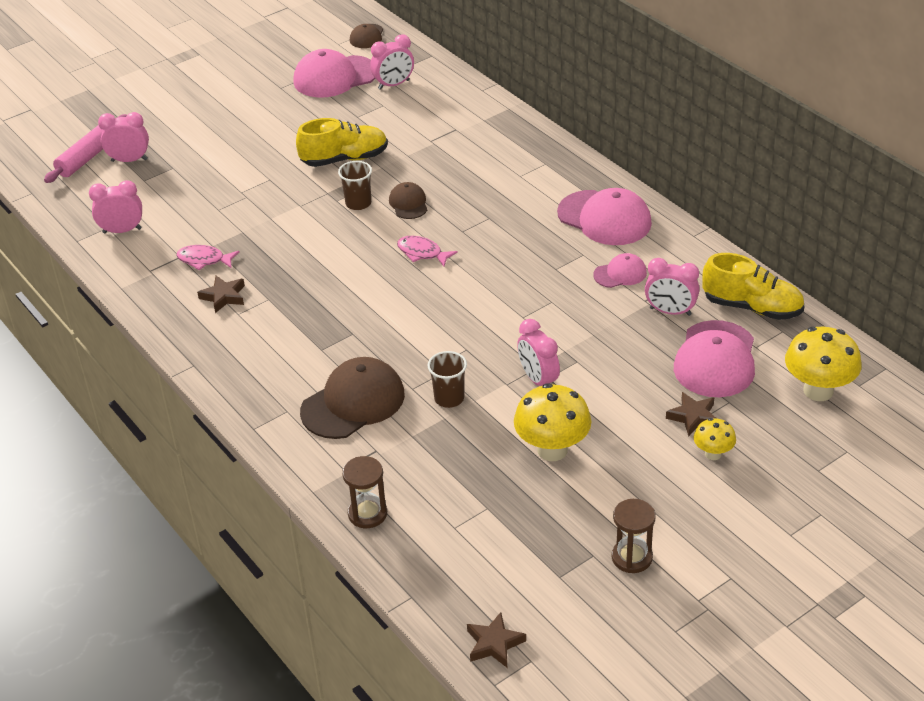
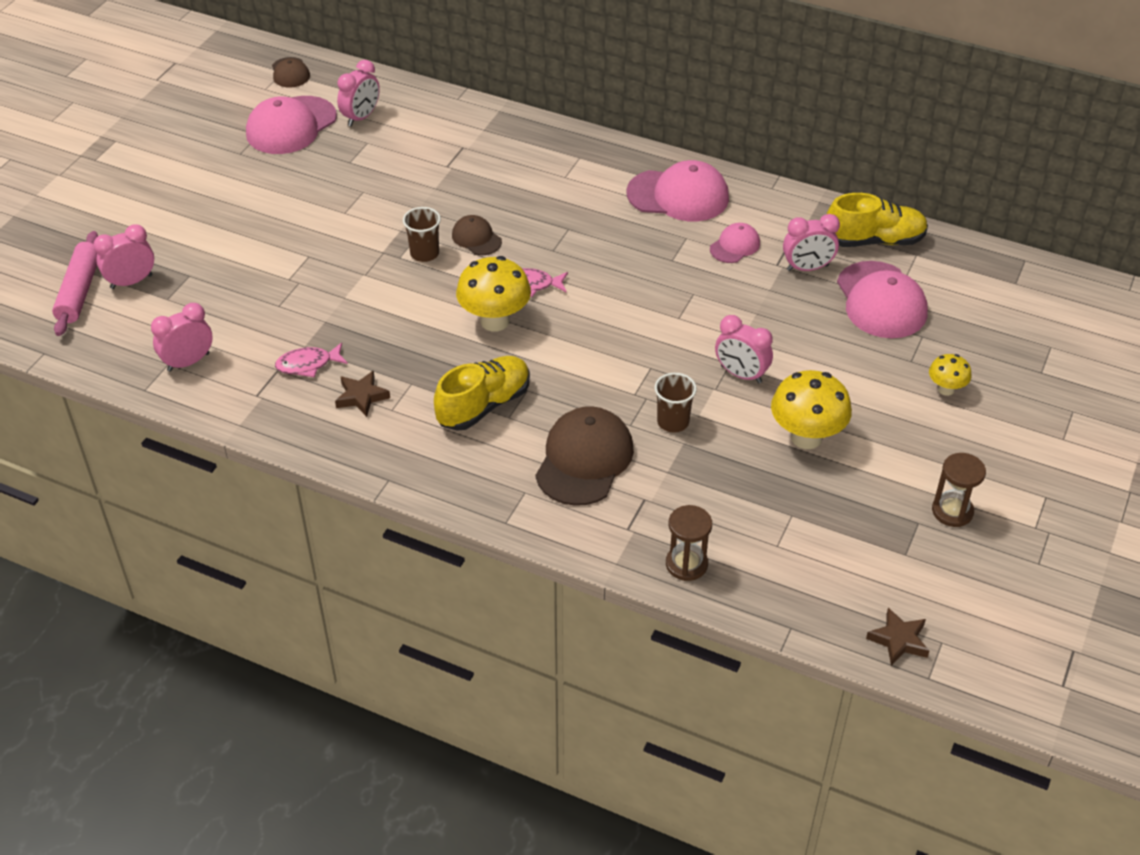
camera: 30 degrees left, 5 degrees up
(344, 159) = (372, 211): yellow shoe -> yellow shoe (484, 405)
(693, 417) = (903, 361): brown star -> none
(818, 391) = (987, 300): yellow mushroom -> yellow mushroom (495, 321)

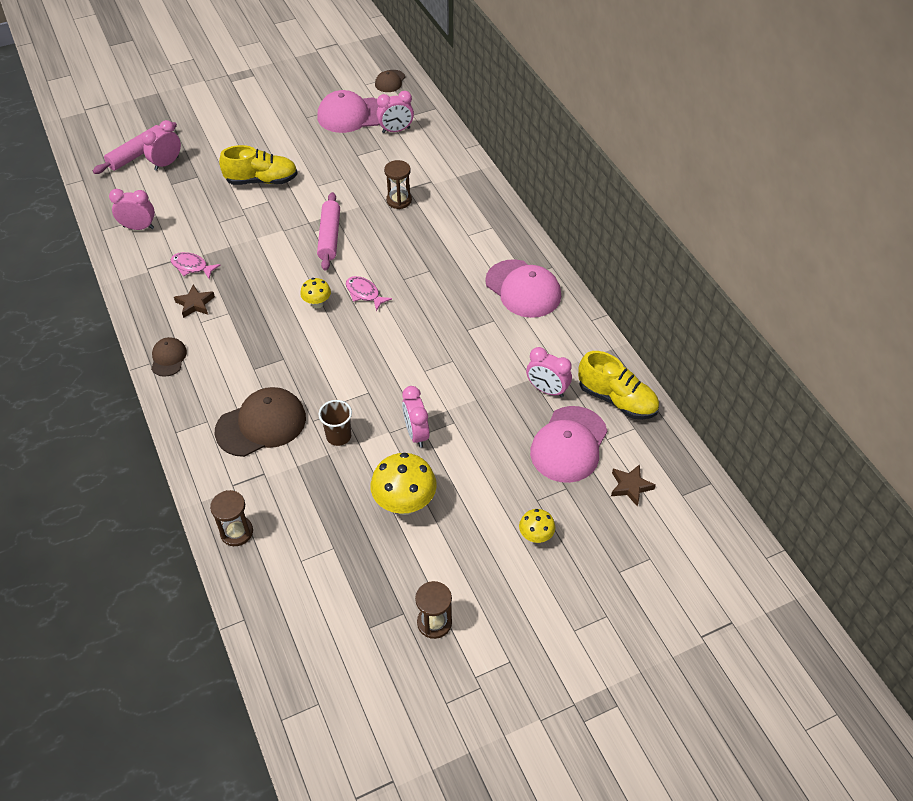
camera: 40 degrees right, 5 degrees up
(131, 282) = (166, 163): pink clock -> pink clock turned 60 degrees counterclockwise
(424, 253) = (330, 237): brown cup -> pink rolling pin
(453, 181) = (399, 200): none -> brown hourglass
(476, 238) = (369, 244): brown cap -> brown cap (168, 358)
(484, 405) = (249, 352): yellow shoe -> yellow shoe (262, 180)
(495, 321) = (317, 303): yellow mushroom -> yellow mushroom, size x0.54
(735, 246) = (518, 345): pink cap -> none
(898, 640) = (294, 680): brown star -> brown star (630, 486)

